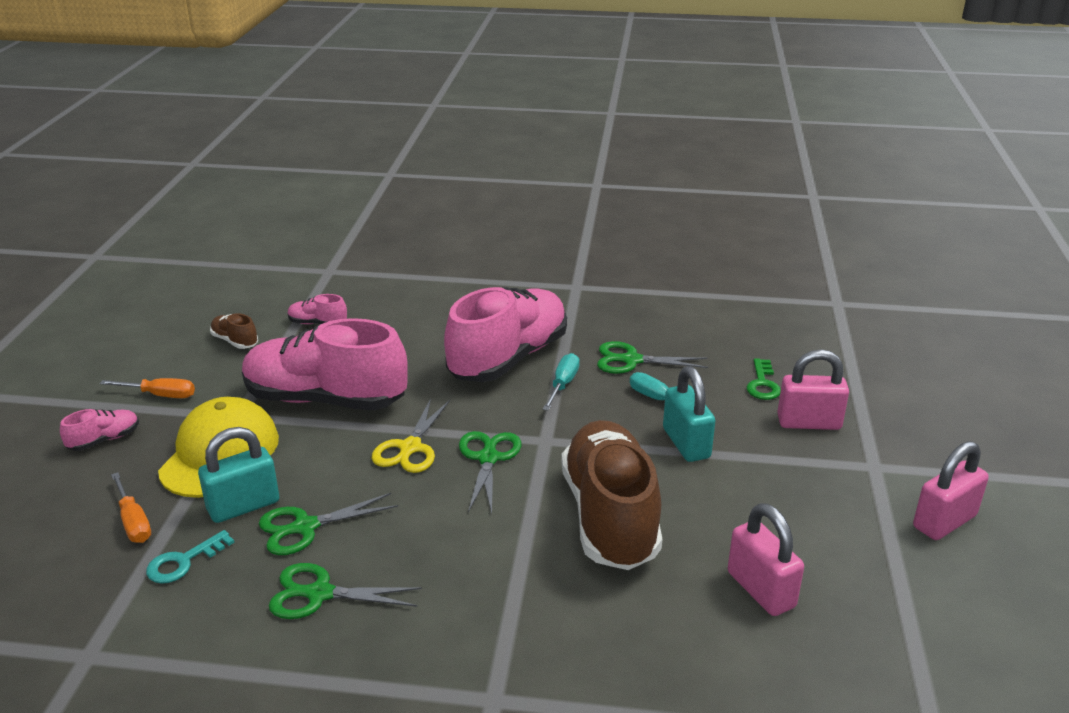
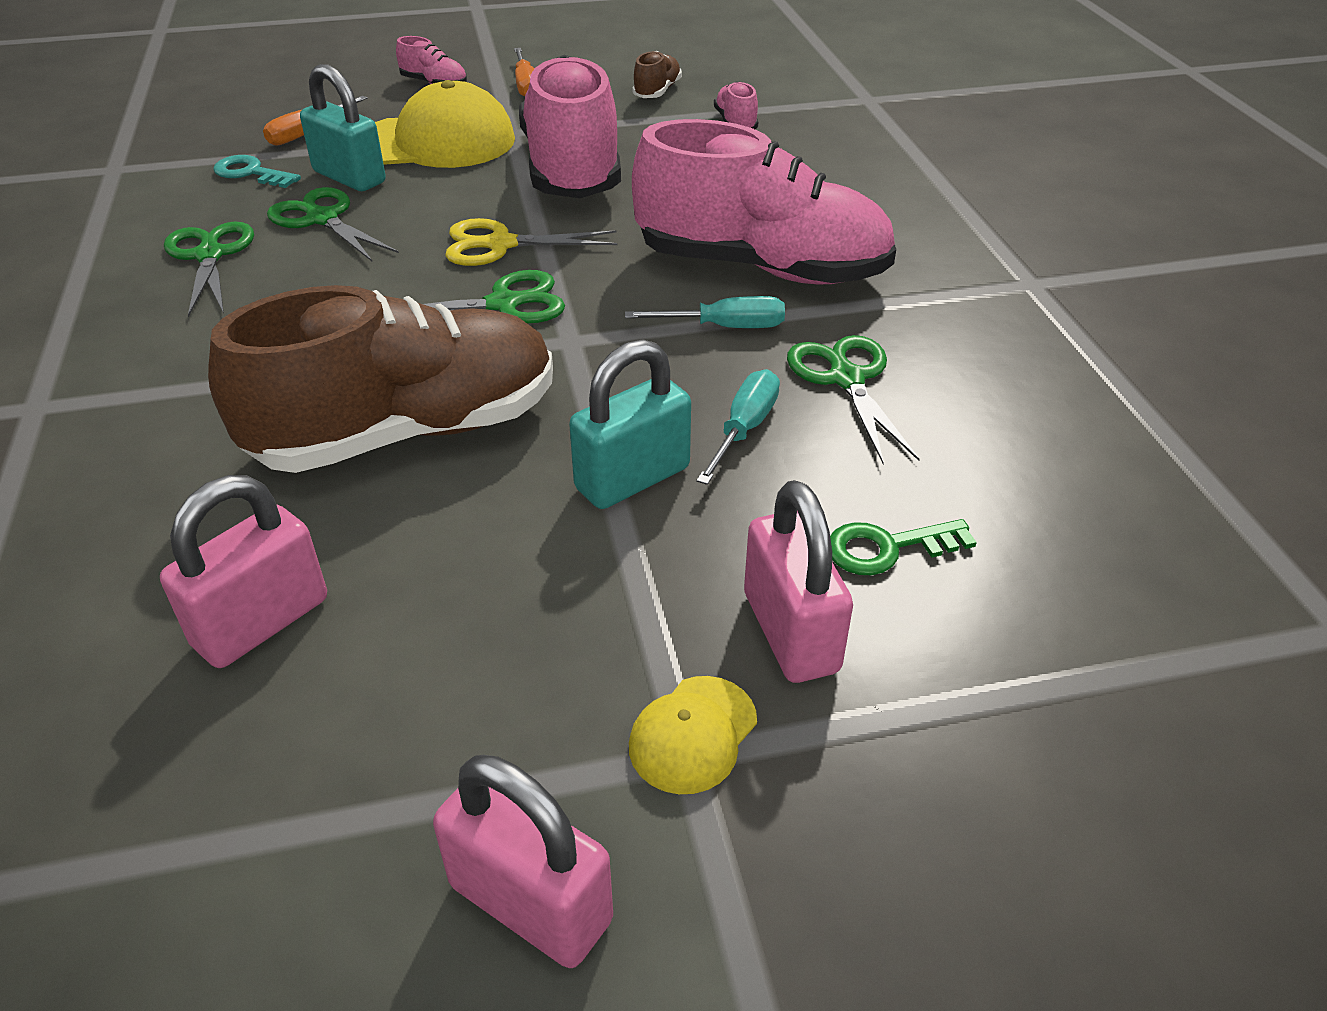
camera: 70 degrees right, 10 degrees up
(863, 462) = (693, 734): none -> yellow cap

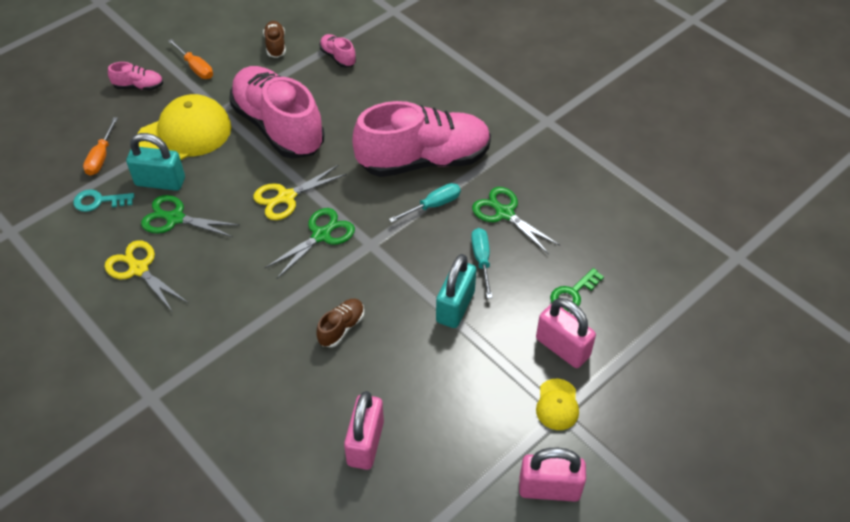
camera: 30 degrees left, 10 degrees up
(210, 255) = (139, 269): green scissors -> yellow scissors
(407, 432) = (341, 328): brown shoe -> brown shoe, size x0.41

